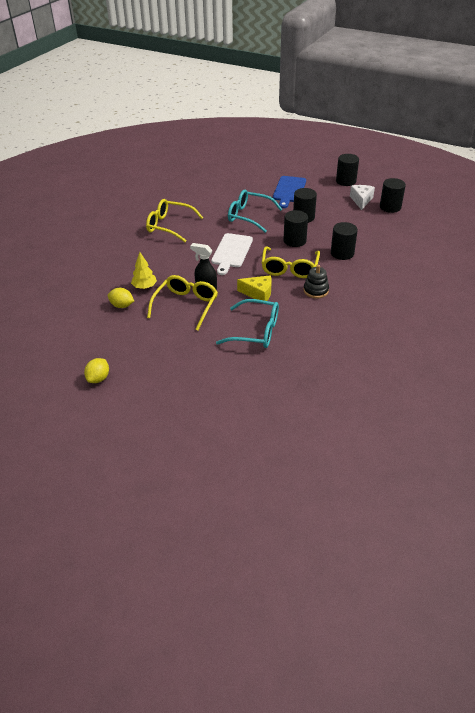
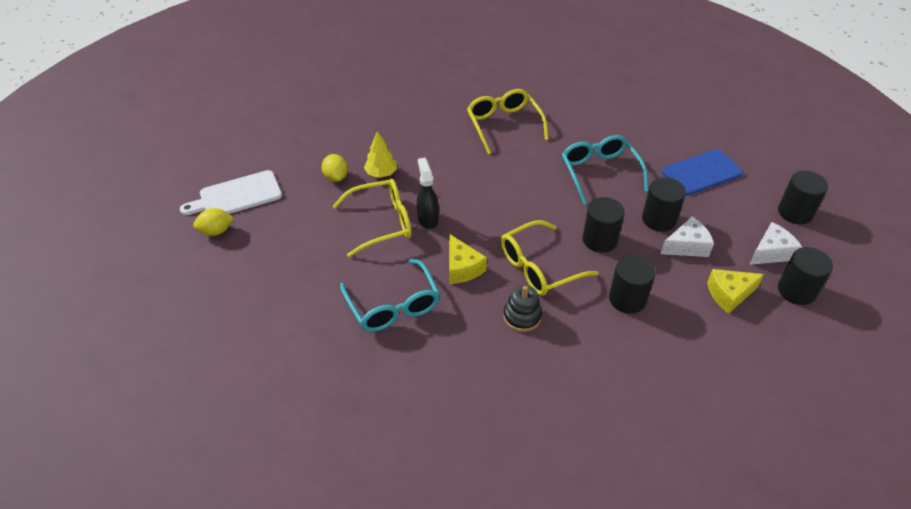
camera: 50 degrees right, 5 degrees up
(231, 252) = (513, 200): white cutting board -> white cutting board (236, 196)
(330, 219) = (687, 246): none -> white cheese
(372, 224) = (729, 294): none -> yellow cheese

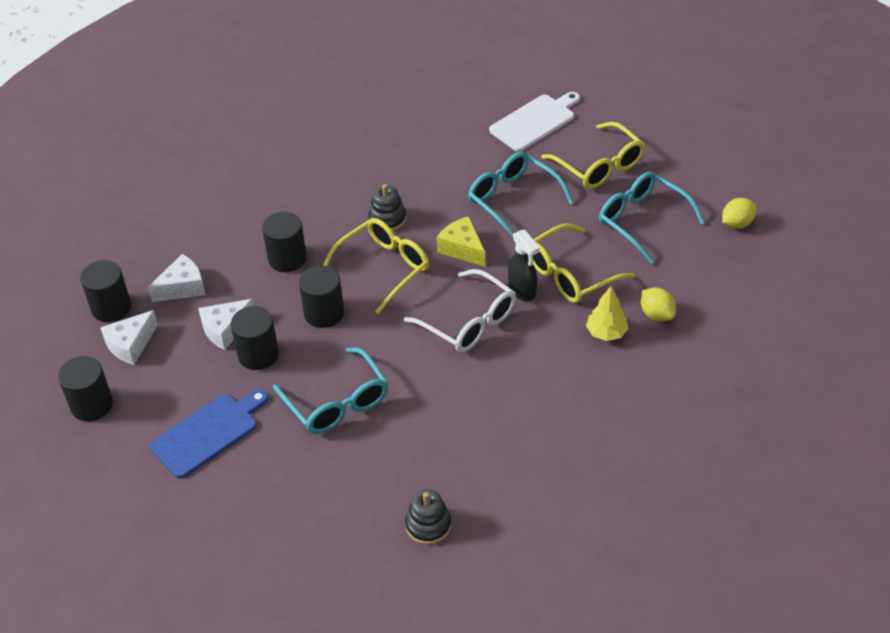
camera: 165 degrees right, 0 degrees up
(236, 196) = (750, 265): white cutting board -> white cutting board (535, 121)
(291, 254) = (642, 220): none -> turquoise glasses
(481, 205) = (469, 322): none -> white glasses
(504, 125) = (484, 448): yellow glasses -> yellow glasses (599, 166)
(553, 96) = (428, 525): none -> black stacking toy
(729, 294) = (183, 287): yellow cheese -> white cheese

